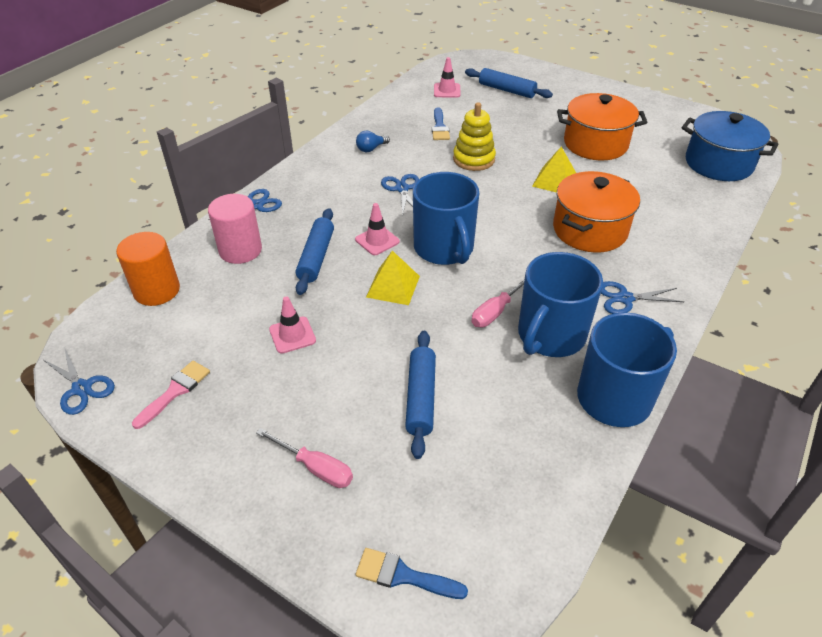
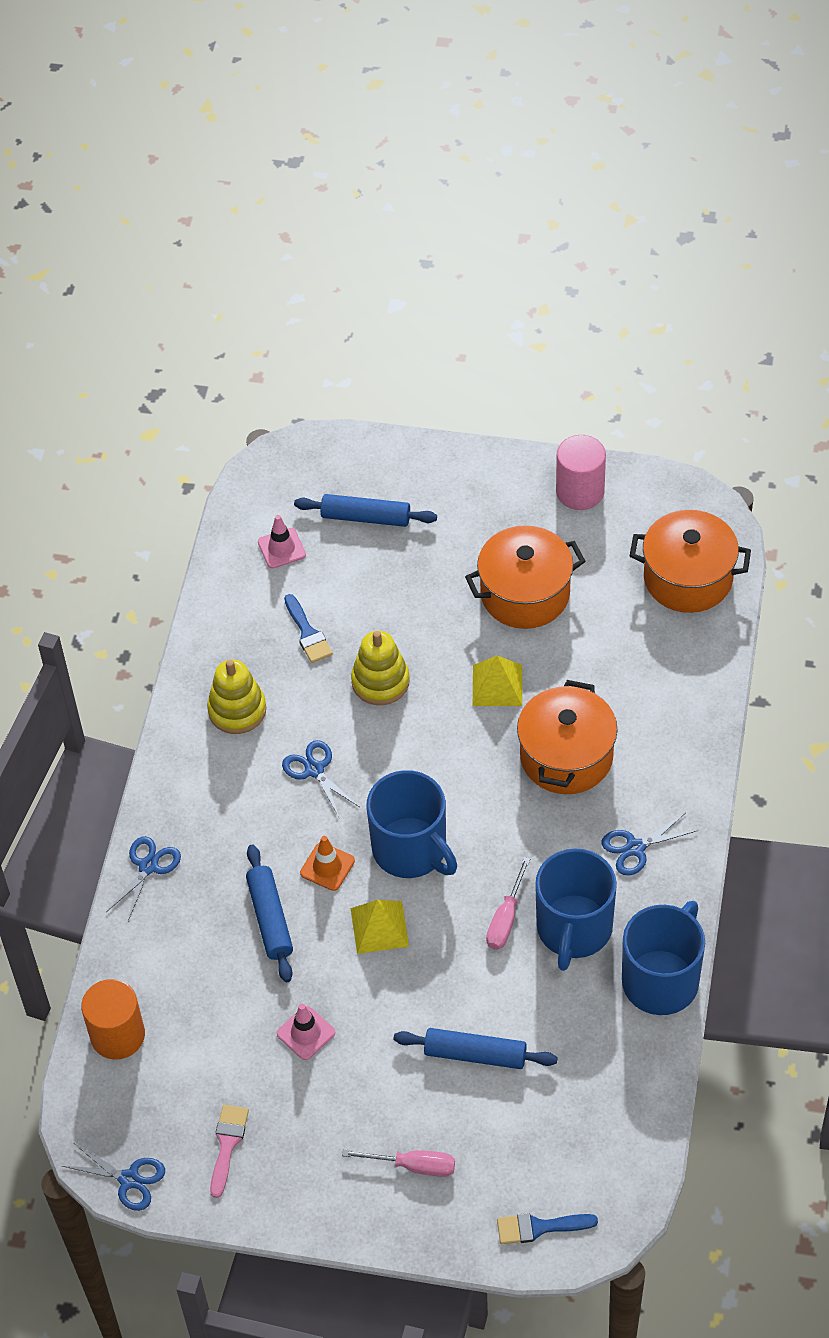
camera: 20 degrees left, 10 degrees up
(240, 250) = (175, 942): pink cylinder -> pink cylinder (580, 491)
(371, 149) = (237, 710): blue light bulb -> yellow stacking toy
(377, 240) = (327, 867): pink traffic cone -> orange traffic cone
(421, 398) = (475, 1054): blue rolling pin -> blue rolling pin turned 60 degrees counterclockwise
(718, 163) = (688, 578): blue pot -> orange pot

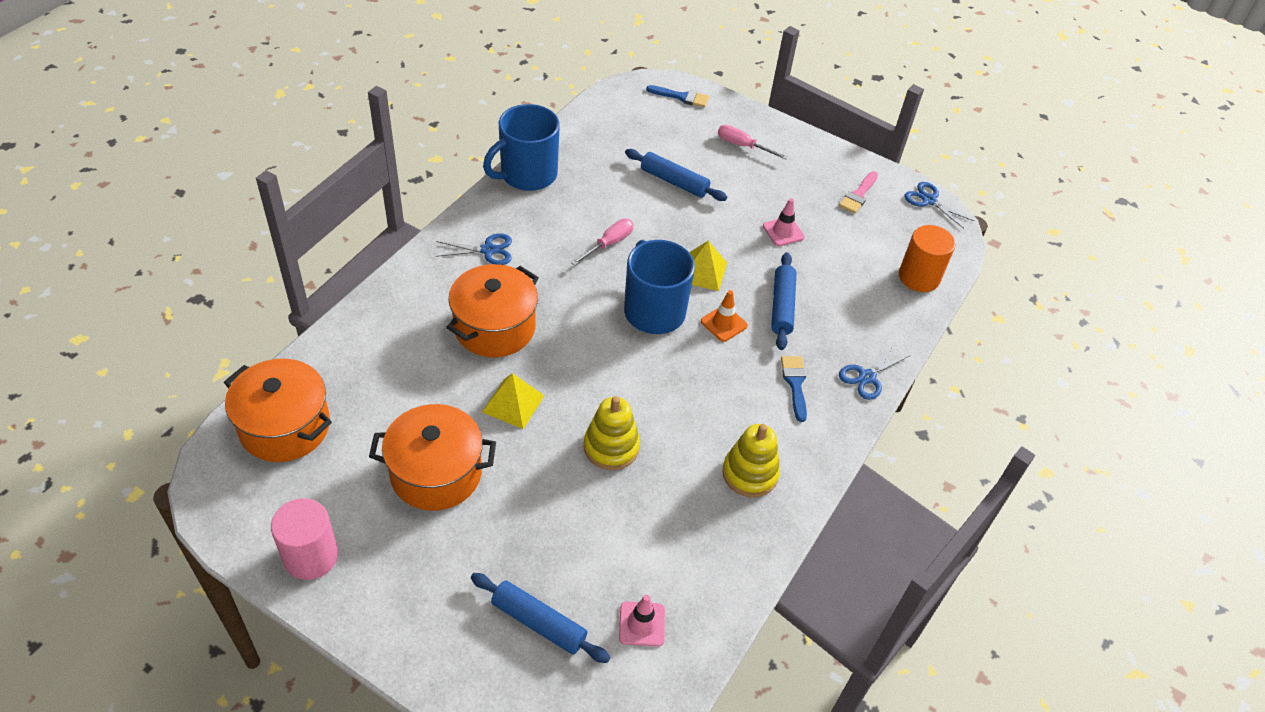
camera: 165 degrees left, 5 degrees down
(307, 633) = (655, 520): blue brush -> blue brush (795, 384)
(314, 770) = (702, 397): blue scissors -> none
(574, 929) = (565, 221): blue mug -> none

